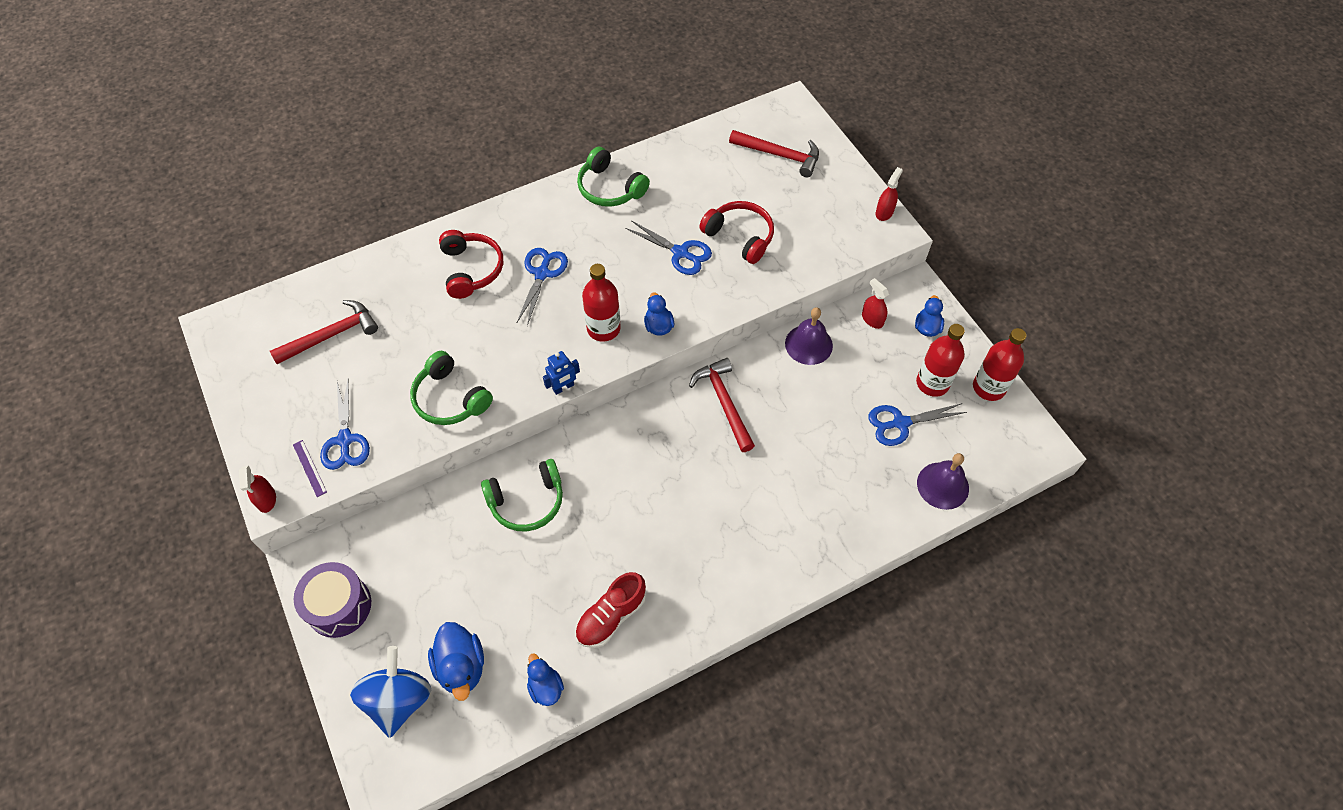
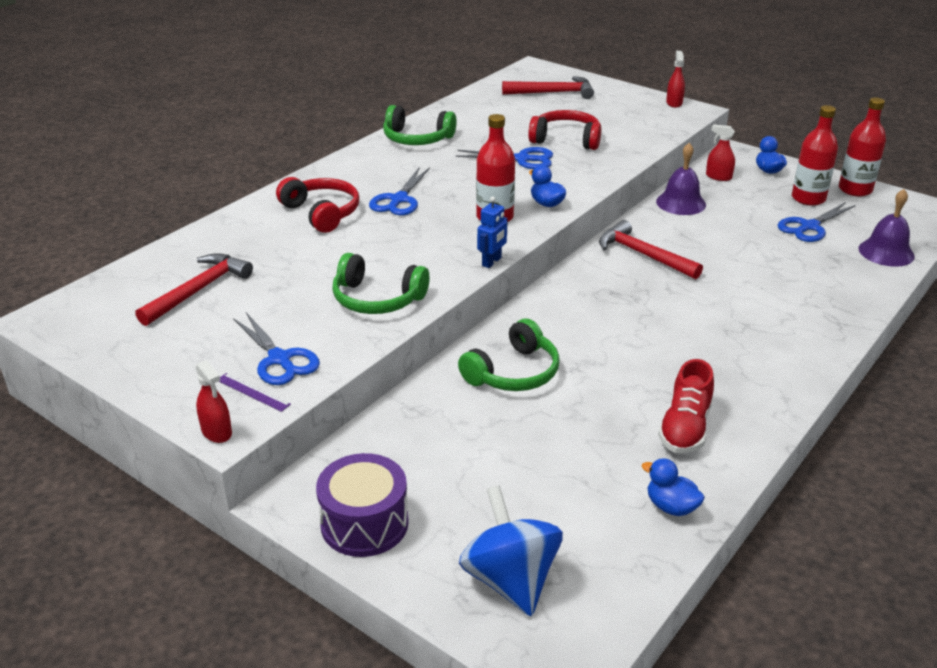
camera: 25 degrees left, 25 degrees down
(461, 667) = (560, 524): blue duck -> none
(542, 274) = (399, 199): blue scissors -> blue scissors turned 150 degrees counterclockwise

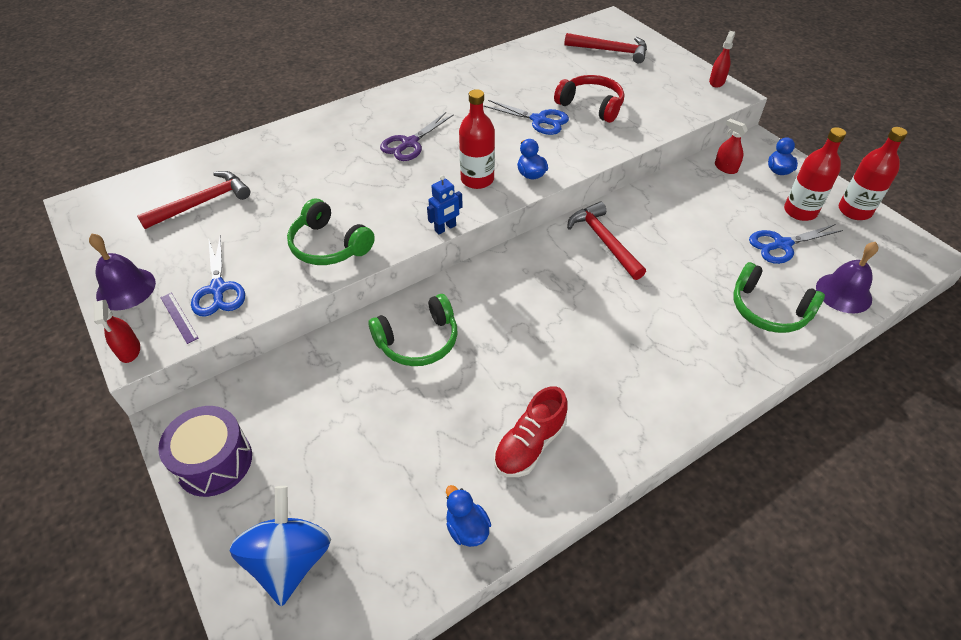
camera: 20 degrees right, 15 degrees up
(321, 213) = (340, 144): red headphones -> none
(399, 199) = (410, 143): blue scissors -> purple scissors
(417, 138) = (463, 80): green headphones -> green headphones (768, 309)
(681, 203) = (672, 190): purple bell -> purple bell (126, 288)

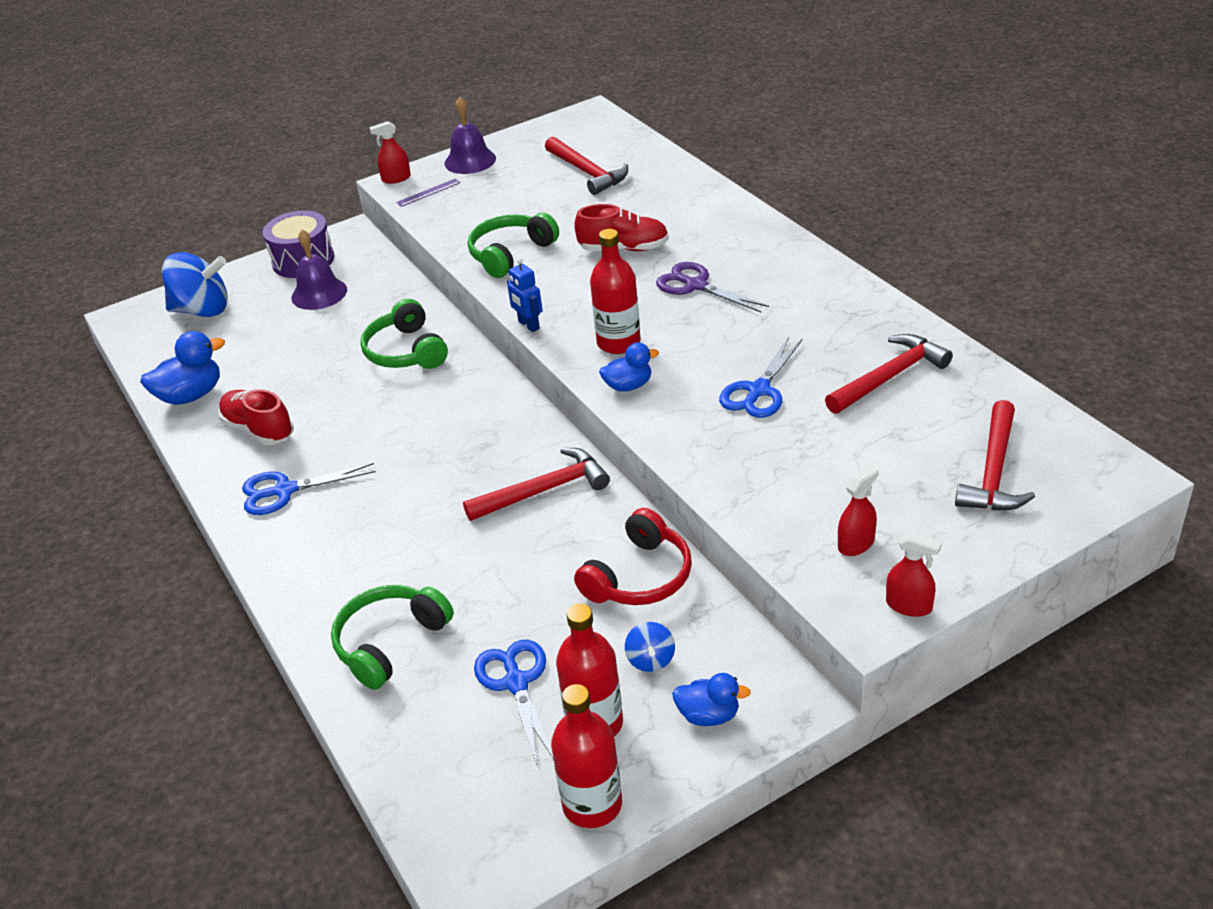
camera: 95 degrees right, 10 degrees down
(218, 289) = (460, 204): blue scissors -> blue scissors (285, 490)
(345, 179) = (623, 248): none -> red shoe
(467, 528) = (191, 395): blue duck -> blue duck, size x1.57
(527, 74) = (889, 377): none -> red hammer
(591, 106) = (804, 443): red headphones -> red headphones (639, 576)
(725, 168) = (713, 642): red spray bottle -> red spray bottle (856, 544)
(746, 191) = (651, 660): none -> blue spinning top
(843, 293) = (405, 737): purple bell -> purple bell (319, 293)

